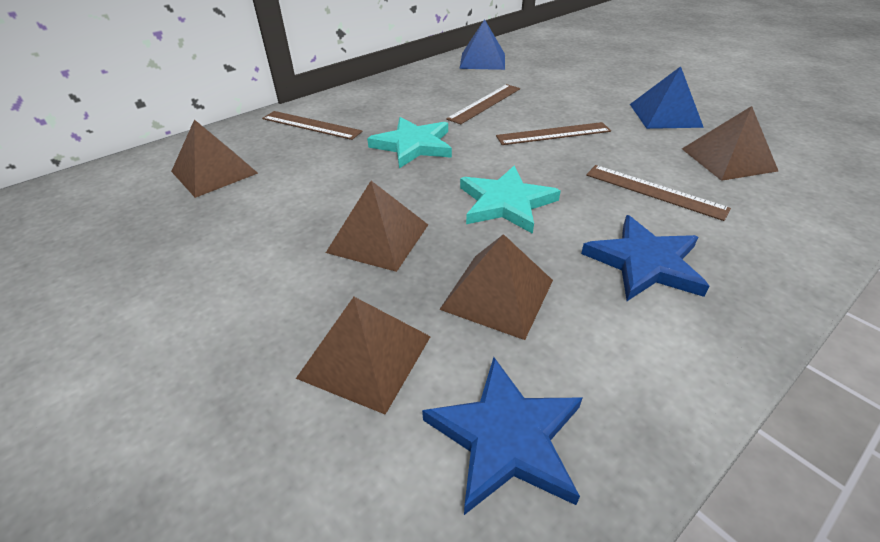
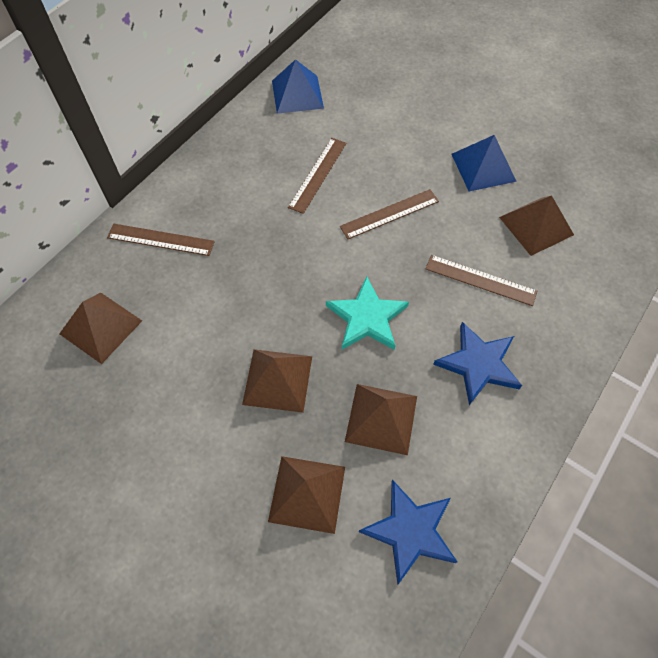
camera: 15 degrees left, 20 degrees up
(413, 145) = (269, 254): turquoise star -> none

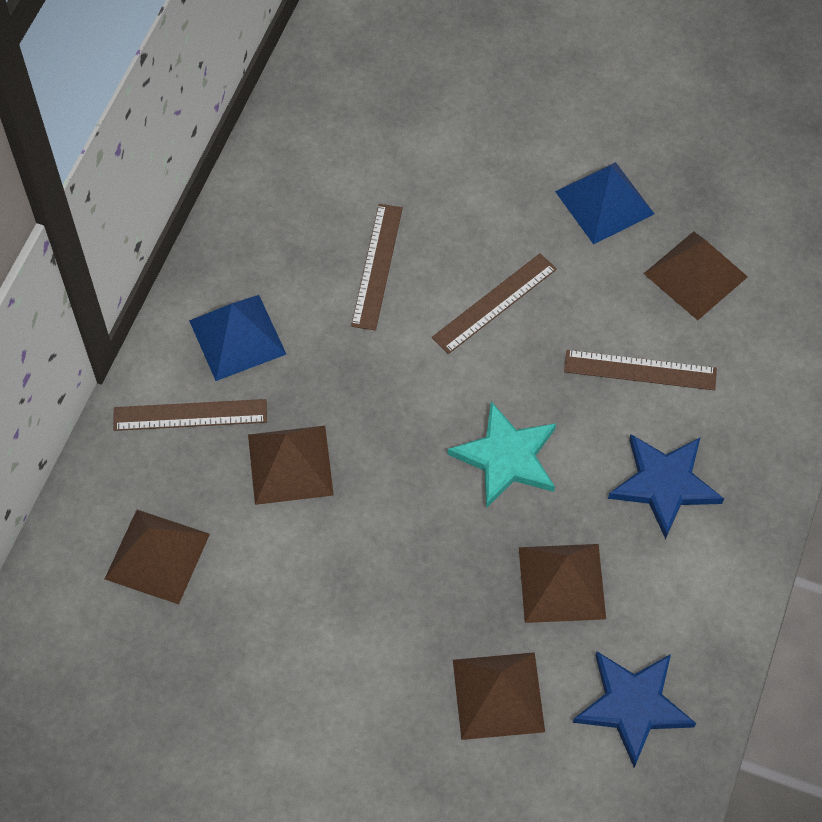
camera: 15 degrees left, 0 degrees up
(278, 380) = (416, 567): brown pyramid -> brown pyramid (290, 464)
(297, 94) = (305, 142): blue pyramid -> blue pyramid (237, 337)

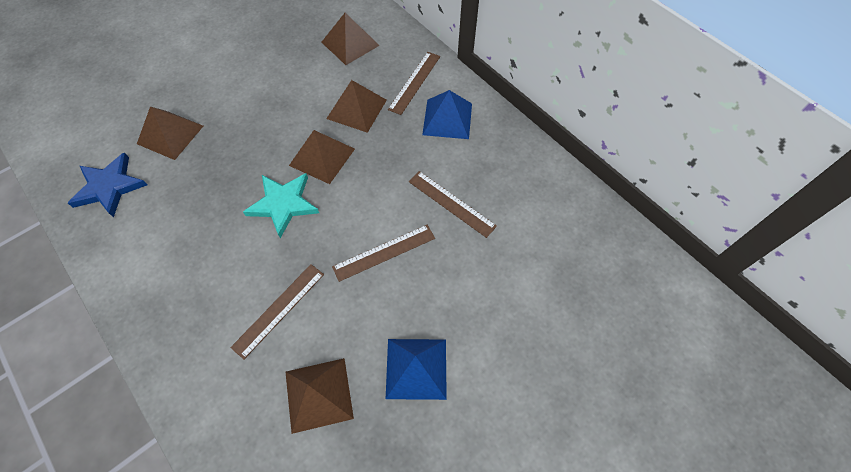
camera: 120 degrees right, 0 degrees up
(494, 303) = (384, 252): brown ruler -> brown ruler turned 75 degrees clockwise
(562, 582) = (195, 191): brown pyramid -> brown pyramid (322, 157)
(664, 484) = (200, 276): blue star -> none

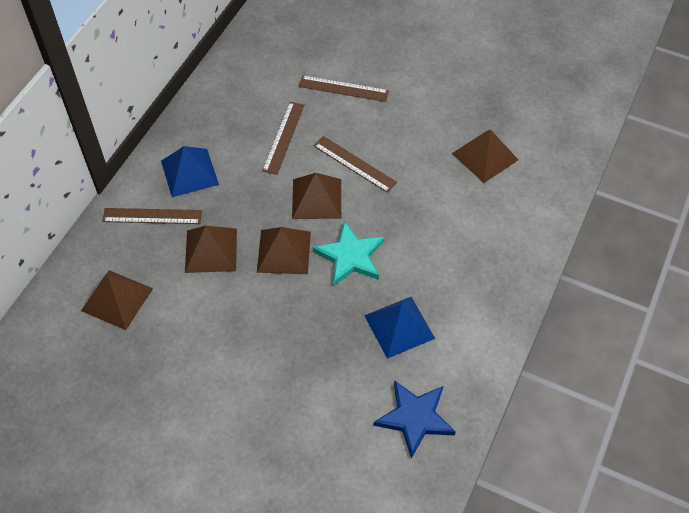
camera: 115 degrees left, 5 degrees down
(170, 134) = (326, 404): brown pyramid -> brown pyramid (316, 198)
(279, 309) = (443, 210): brown ruler -> brown ruler (343, 89)
(416, 368) = (431, 110): blue pyramid -> blue pyramid (399, 326)

